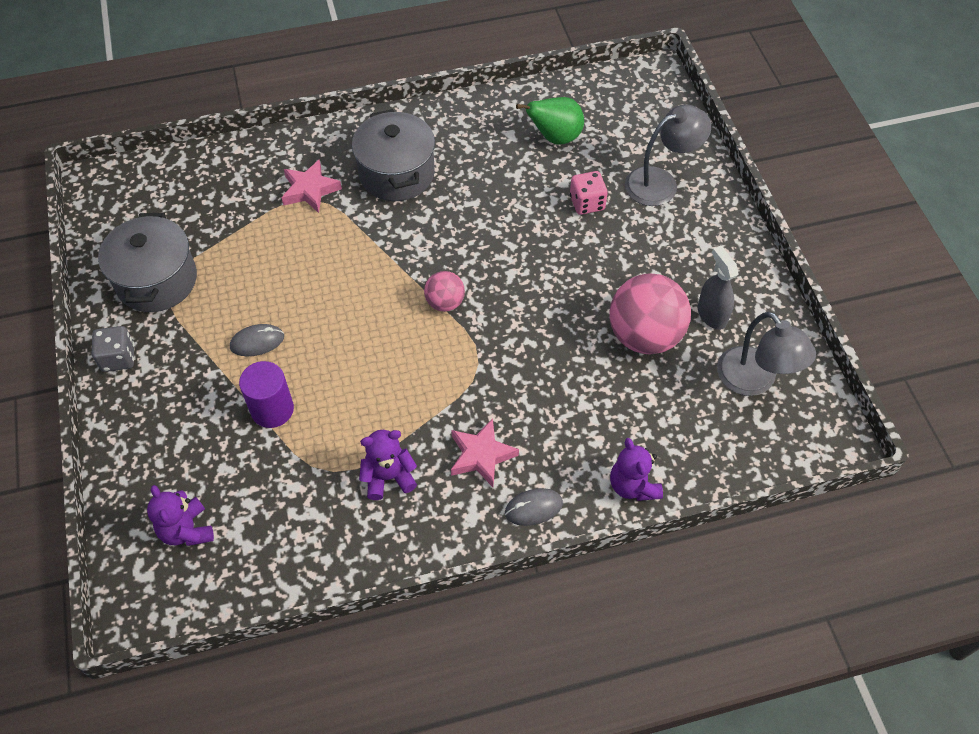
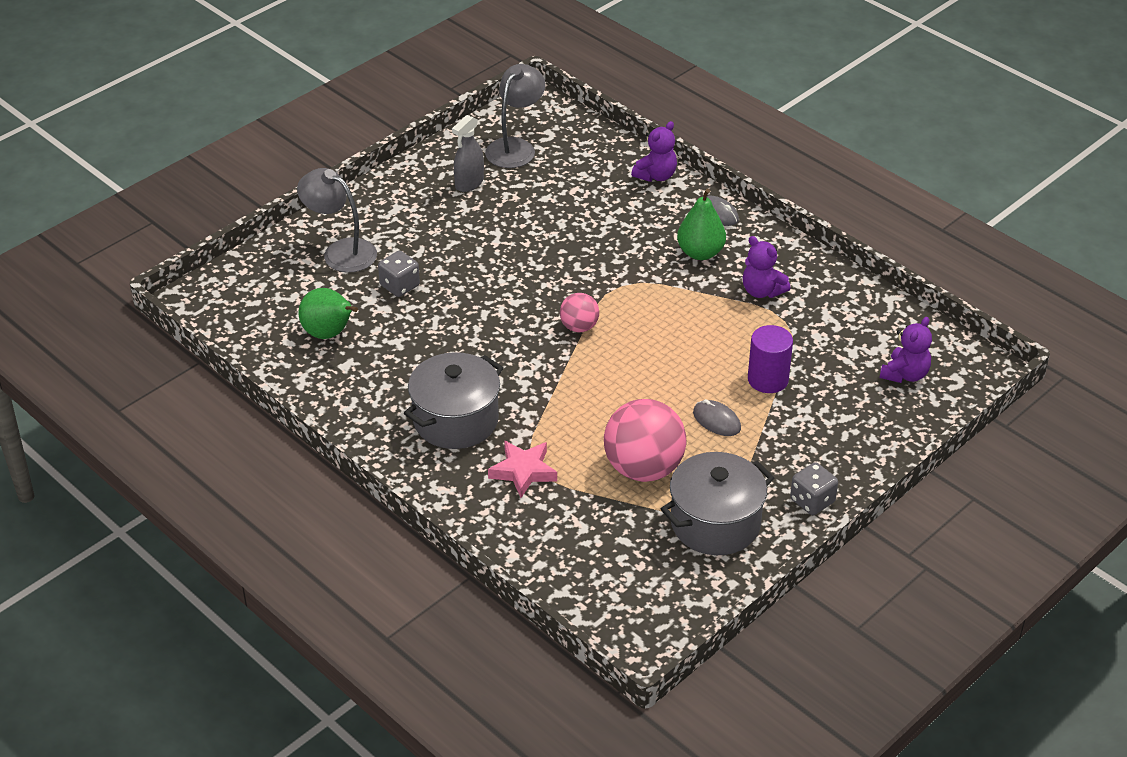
camera: 120 degrees left, 15 degrees down
(481, 455) = (700, 253): pink star -> green pear
(587, 203) = (399, 286): pink dice -> grey dice
(644, 336) = (519, 210): pink ball -> pink ball (643, 468)

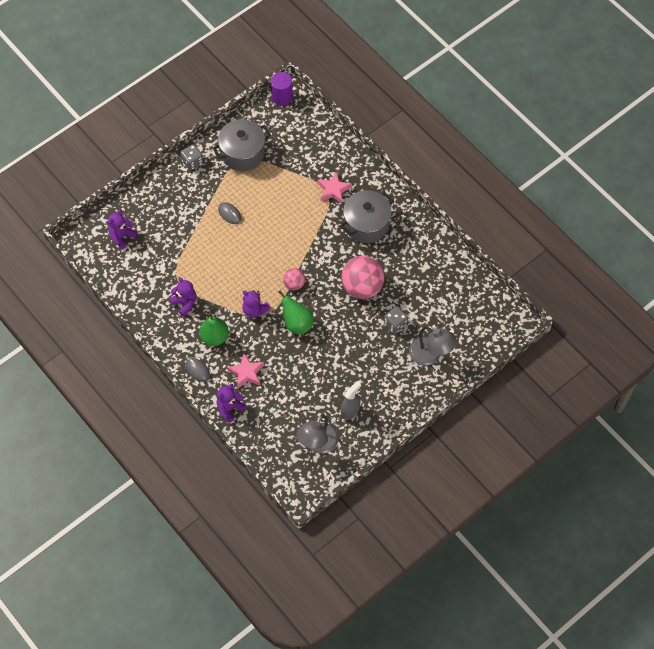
camera: 175 degrees left, 20 degrees up
(329, 334) = (435, 290): green pear -> green pear (297, 324)
(638, 215) = (246, 373): none -> pink star
(641, 289) = (254, 310): none -> purple teddy bear
(643, 468) = (272, 187): pink ball -> pink ball (362, 287)
(768, 379) = (196, 239): purple cylinder -> purple cylinder (282, 97)

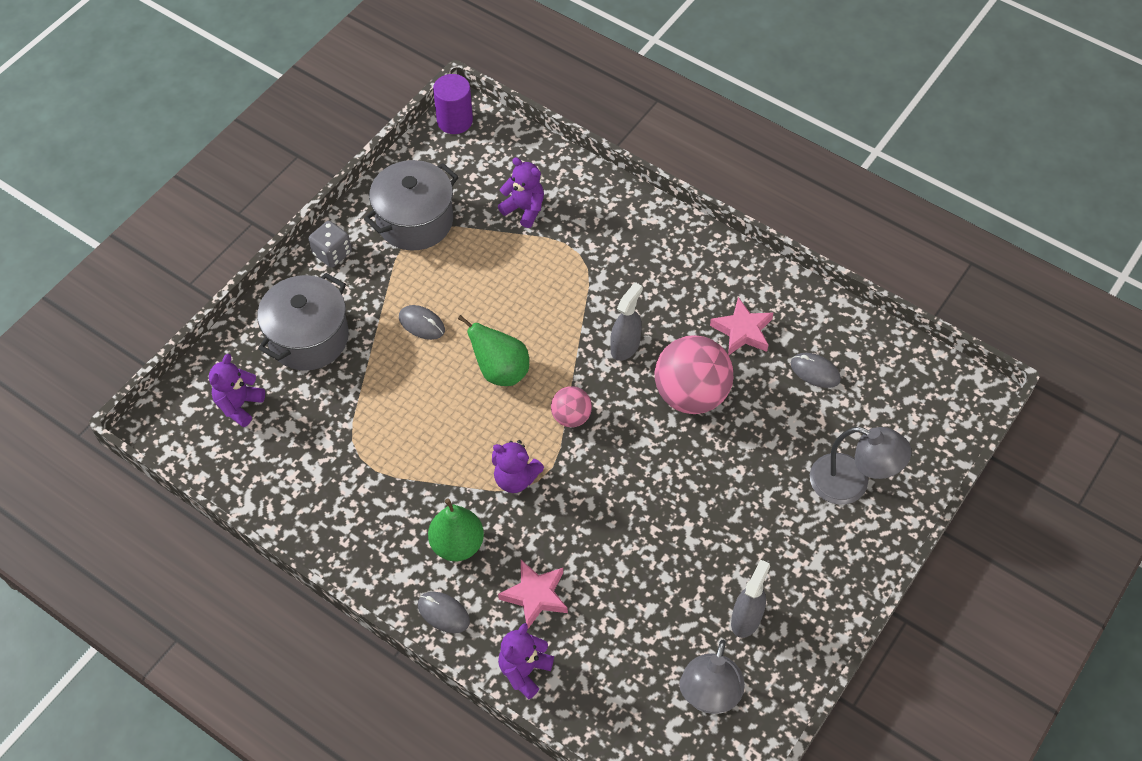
camera: 15 degrees left, 5 degrees down
(185, 303) = (385, 496): purple teddy bear -> purple teddy bear (524, 209)
(297, 324) = (599, 484): green pear -> green pear (500, 371)
(333, 190) = (587, 246): pink star -> pink star (742, 331)
(335, 252) = (625, 346): none -> grey spray bottle
(366, 224) = (662, 289): grey pot -> grey pot (308, 338)
(395, 324) = (770, 444): grey dice -> none
(434, 290) = (815, 372): none -> grey mouse

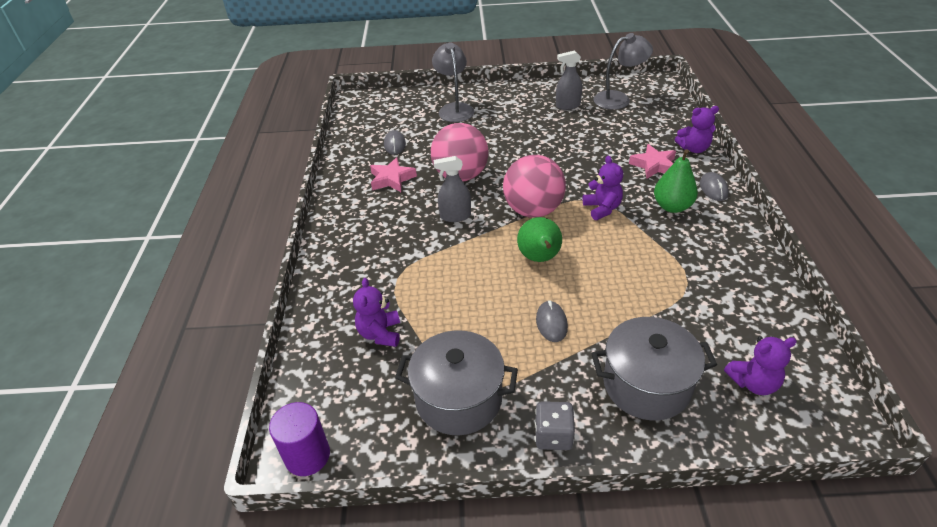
camera: 125 degrees left, 15 degrees down
(571, 417) = (533, 210): pink ball -> pink ball, size x1.91

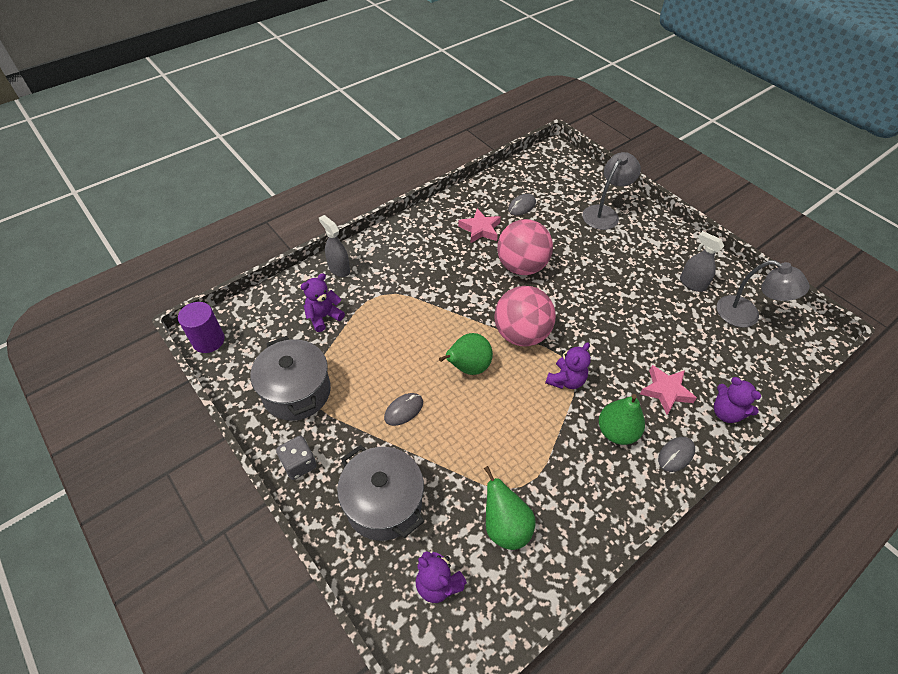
camera: 50 degrees right, 10 degrees up
(455, 216) = (471, 289): grey spray bottle -> grey spray bottle (339, 269)
(720, 311) = (505, 526): none -> green pear

